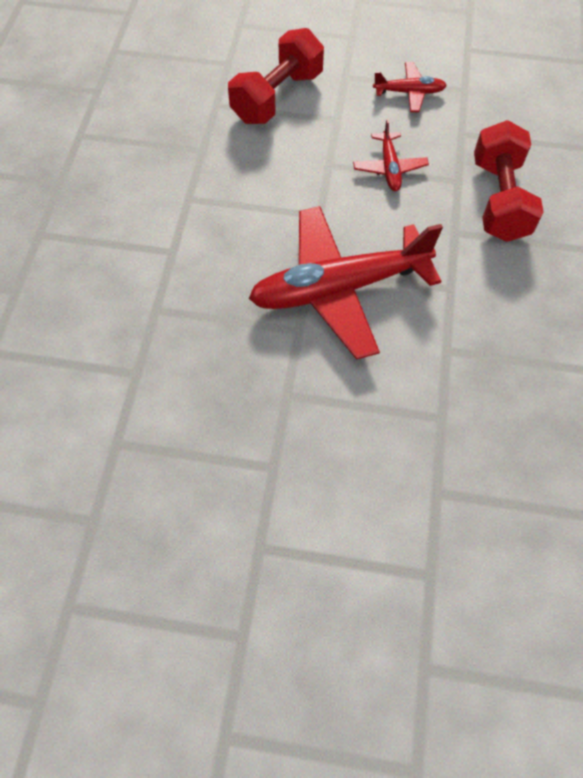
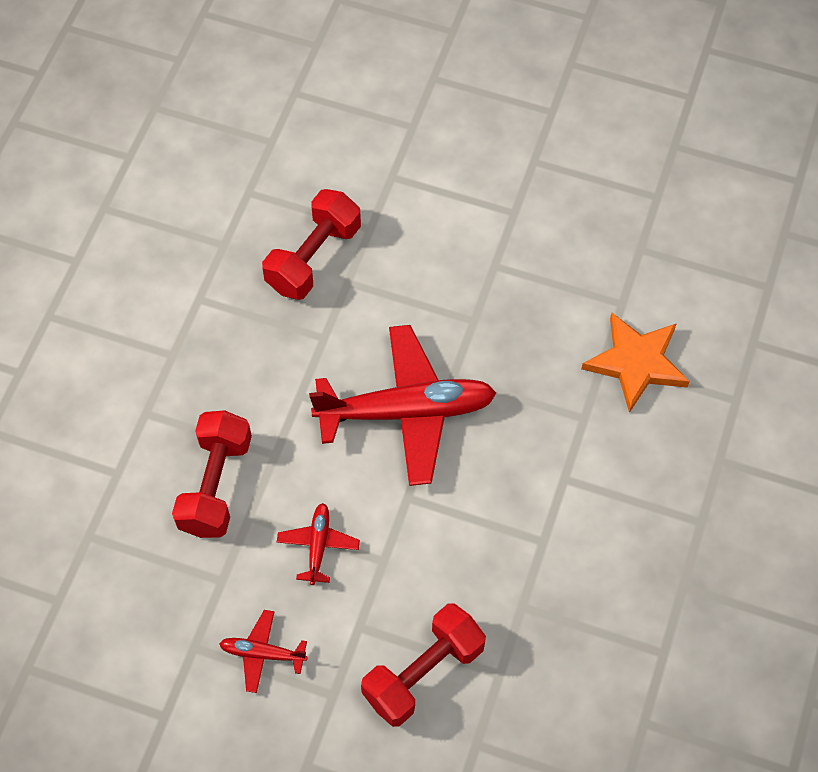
camera: 170 degrees left, 0 degrees up
(99, 375) = (636, 363): none -> orange star
(491, 441) = (313, 258): none -> red dumbbell

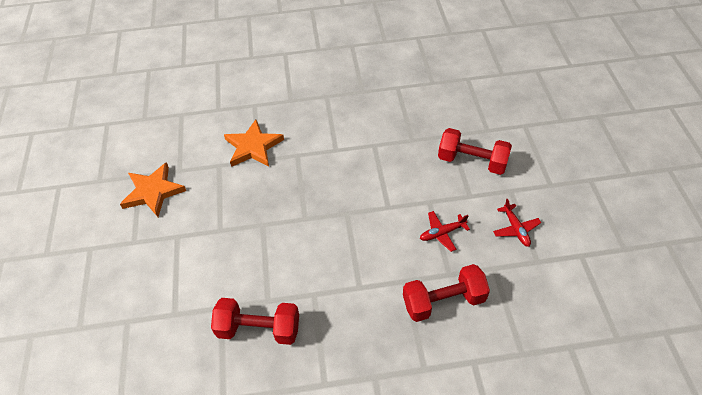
camera: 115 degrees left, 10 degrees down
(406, 411) = (338, 230): red plane -> none
(614, 205) = (153, 191): none -> orange star

